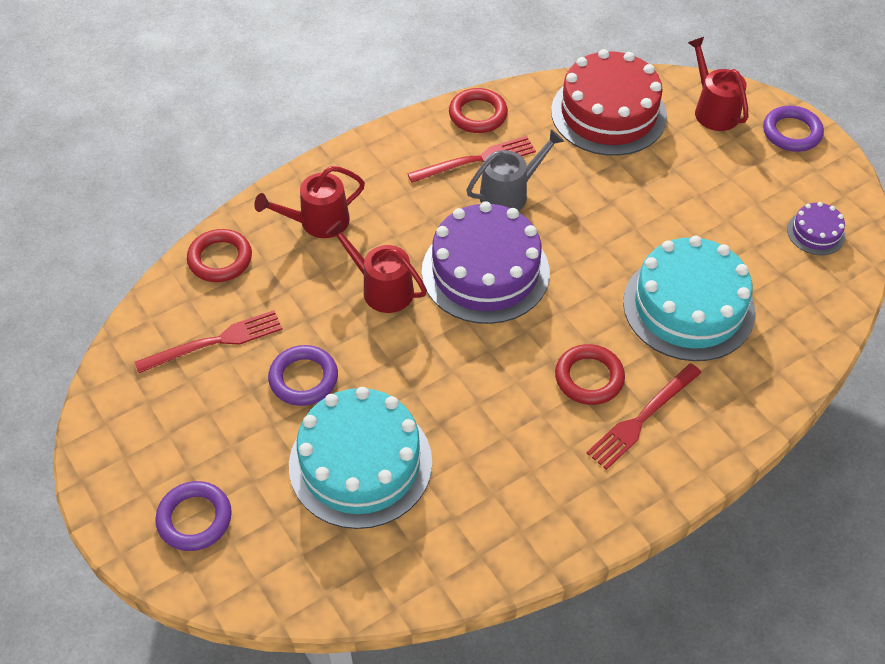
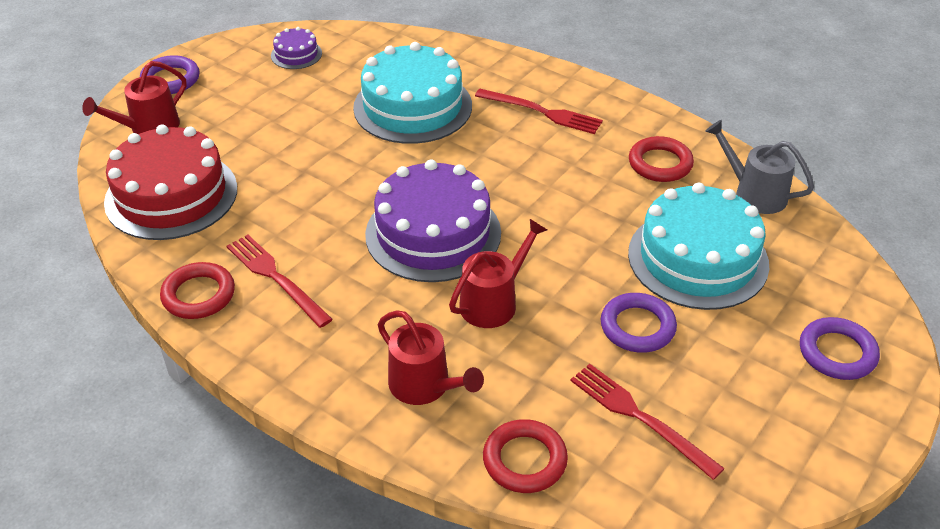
camera: 110 degrees left, 10 degrees down
(382, 289) = (493, 302): red watering can -> red watering can turned 150 degrees counterclockwise
(509, 194) = (318, 241): grey watering can -> grey watering can (754, 193)
(589, 378) = (520, 146): red ring -> red ring (660, 164)

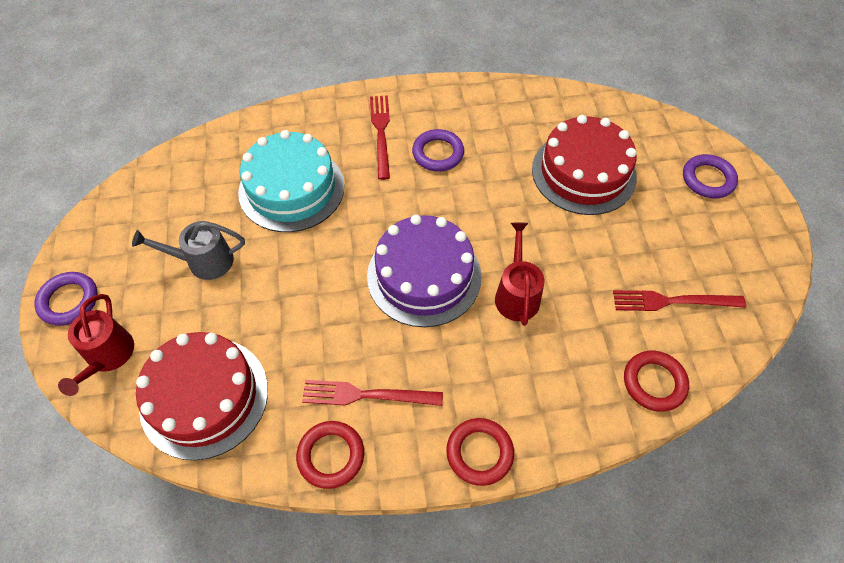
camera: 45 degrees left, 15 degrees up
(296, 54) = (148, 205): purple cake -> none
(425, 386) = (549, 386): red watering can -> none
(542, 112) = (381, 133): red fork -> red fork turned 75 degrees counterclockwise
(637, 327) = (606, 244): purple ring -> purple ring (438, 153)
(660, 164) = (491, 121): red ring -> red ring (479, 453)
(698, 258) = (583, 173): turquoise cake -> red cake
(754, 193) = (561, 105): grey watering can -> grey watering can (204, 261)

